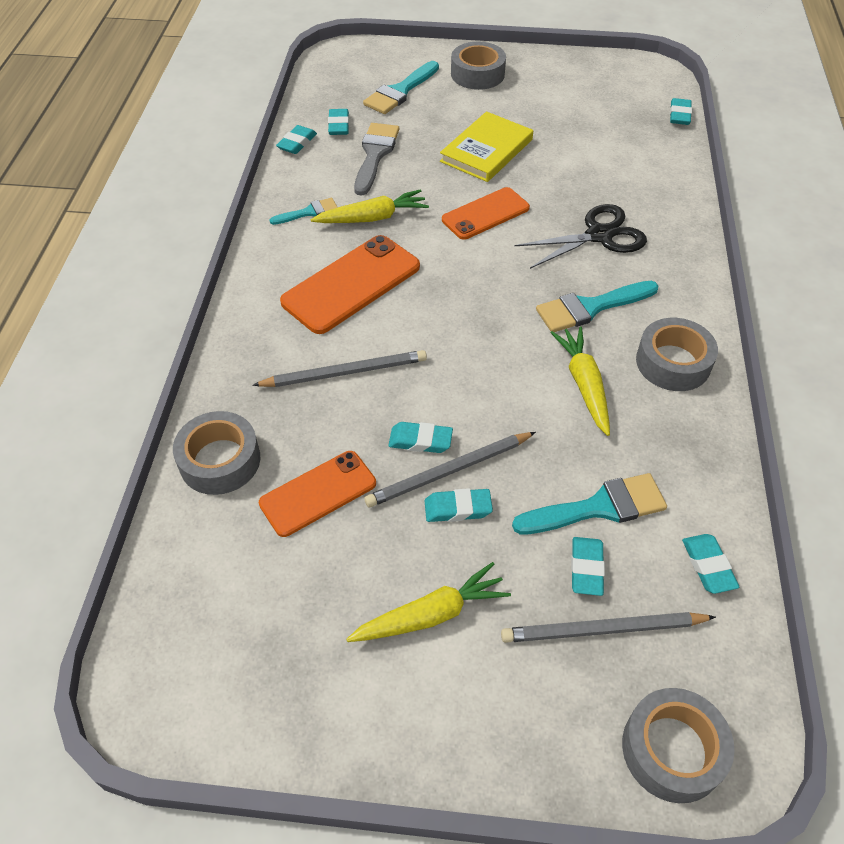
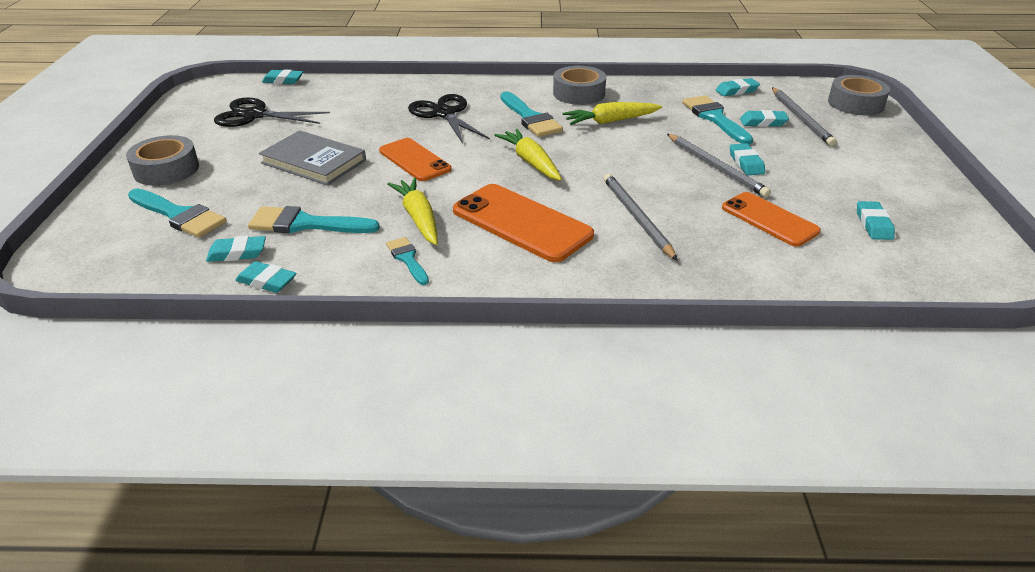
camera: 95 degrees left, 15 degrees down
(220, 460) = (767, 273): grey tape -> none
(375, 154) = (305, 224): grey brush -> turquoise brush
(420, 441) = (693, 179): turquoise eraser -> turquoise eraser (873, 224)
(431, 614) = (834, 169): yellow carrot -> yellow carrot (530, 162)
(486, 150) = (314, 162): yellow book -> grey book
(588, 106) = (255, 115): none -> black scissors

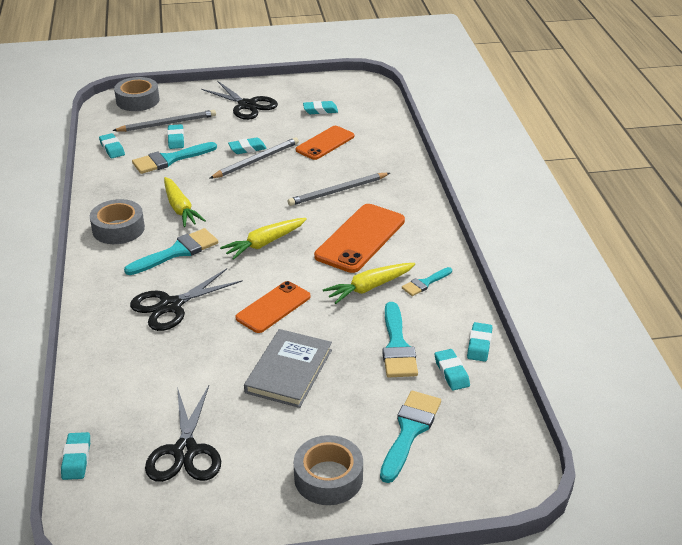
camera: 100 degrees left, 0 degrees up
(868, 169) = (247, 105): none -> black scissors

